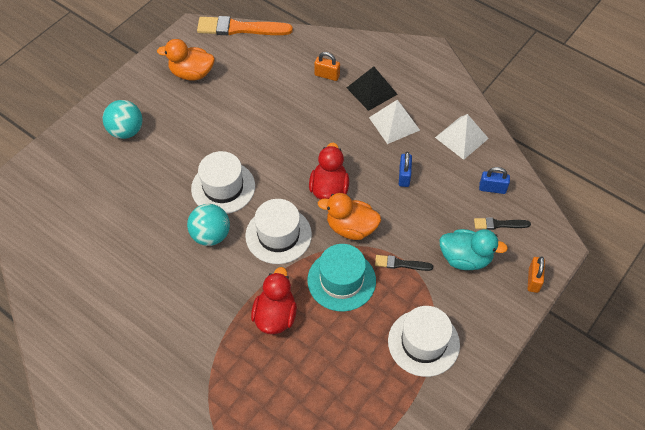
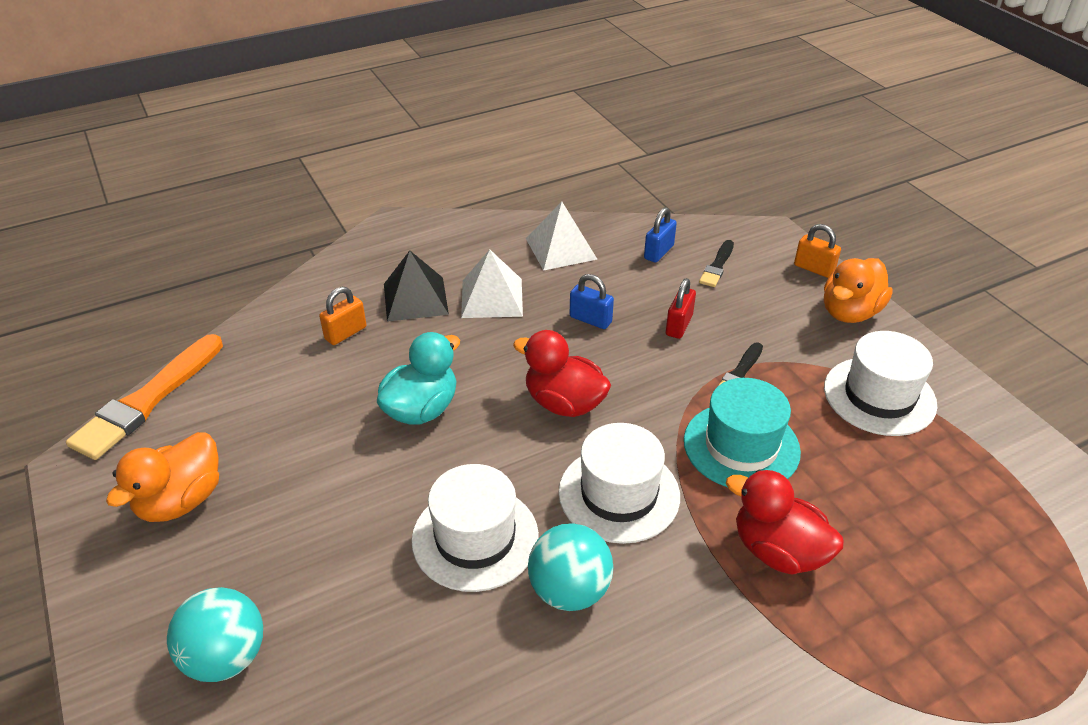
camera: 65 degrees left, 15 degrees down
(351, 228) = (650, 403): orange duck -> orange duck (850, 312)
(426, 221) = (679, 325): none -> red padlock
(465, 258) = (757, 311): turquoise duck -> turquoise duck (421, 409)

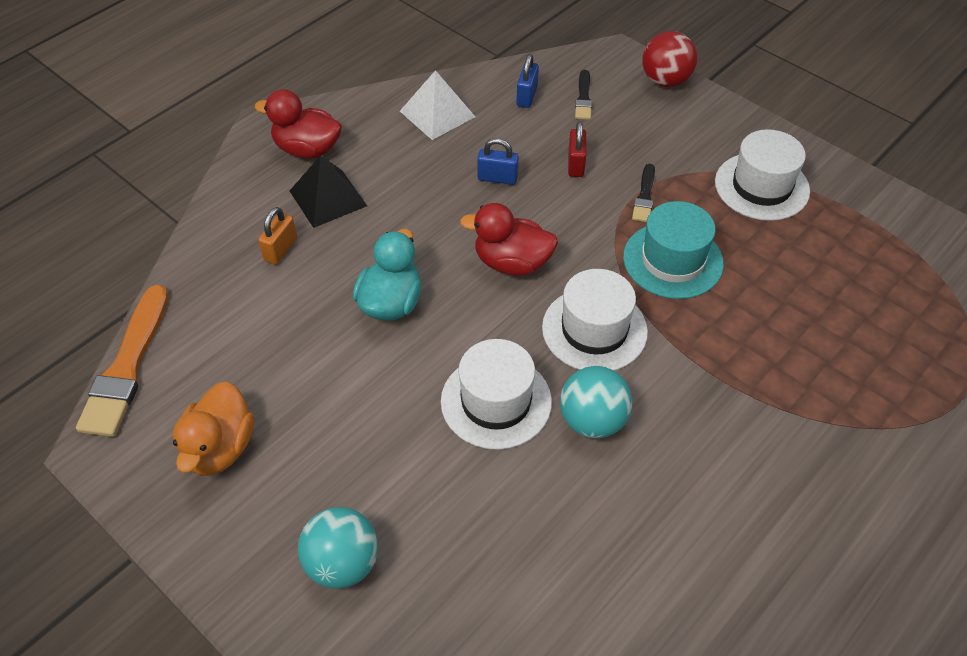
camera: 20 degrees left, 10 degrees up
(492, 298) = (398, 179): white pyramid -> none
(778, 551) = (736, 340): red duck -> red duck (307, 149)
(814, 269) = (665, 81): orange padlock -> red ball
(850, 312) = (710, 116): orange duck -> none

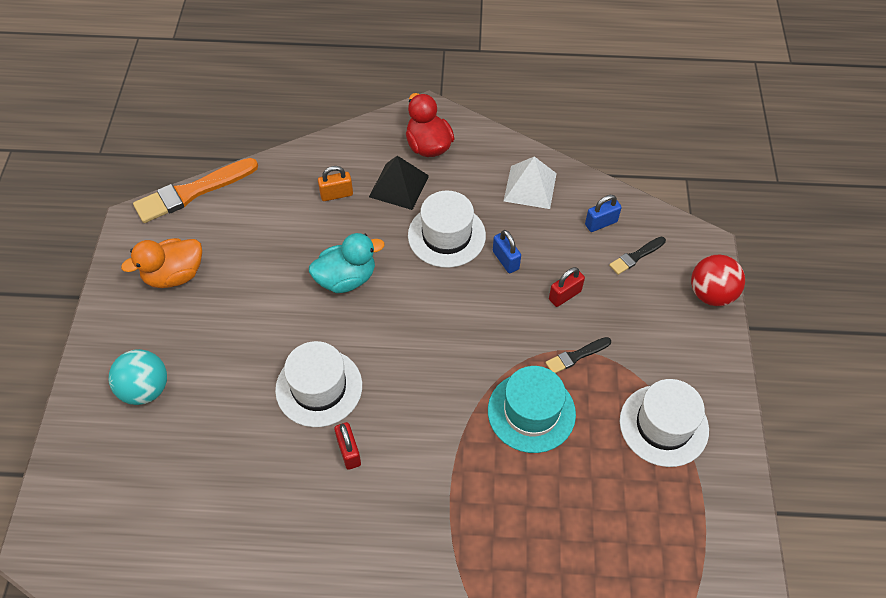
camera: 50 degrees right, 5 degrees up
(512, 263) = (439, 319): red duck -> none
(592, 421) = (349, 452): turquoise ball -> red padlock
(594, 329) = (425, 404): white hat -> white hat (446, 235)

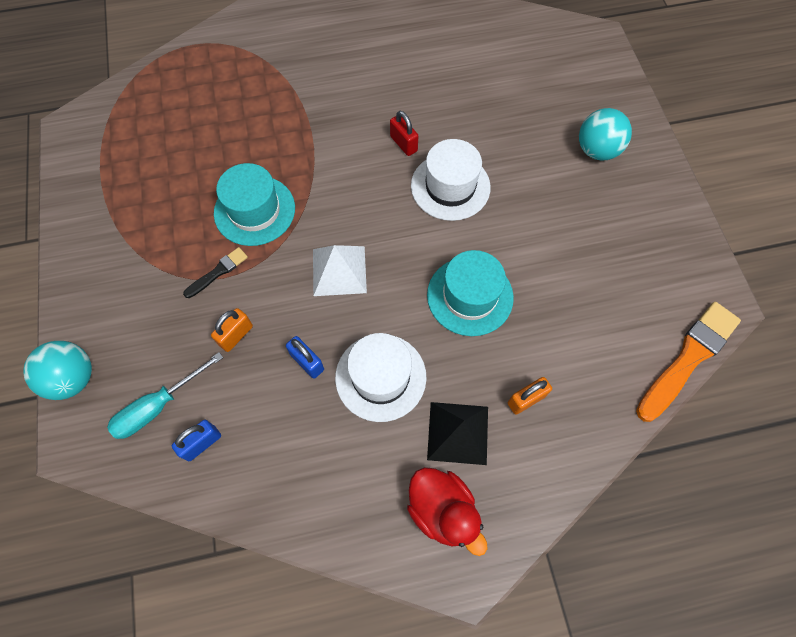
camera: 165 degrees right, 10 degrees up
(174, 275) = (641, 256): orange duck -> none
(346, 279) = (470, 296): turquoise duck -> turquoise hat
(530, 187) = (296, 477): white pyramid -> white pyramid (339, 270)
(565, 295) = (236, 335): red padlock -> orange padlock
(636, 256) = (158, 406): black brush -> turquoise screwdriver
(663, 425) = (132, 227): white hat -> none
(711, 294) = (73, 378): red ball -> turquoise ball

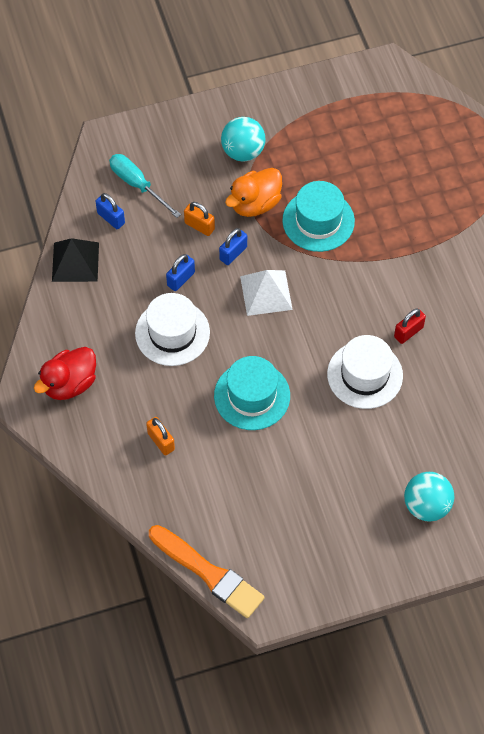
camera: 85 degrees right, 5 degrees down
(73, 378) = (155, 126): turquoise ball -> turquoise ball (243, 151)
(218, 272) = (255, 204): black brush -> orange duck
(281, 301) = (233, 253): none -> blue padlock
(458, 433) = (130, 391): black pyramid -> black pyramid (75, 261)

